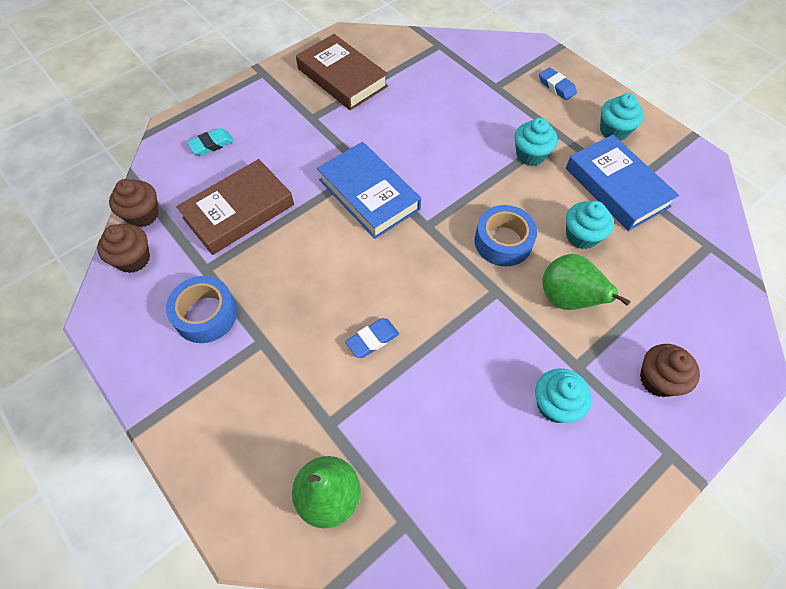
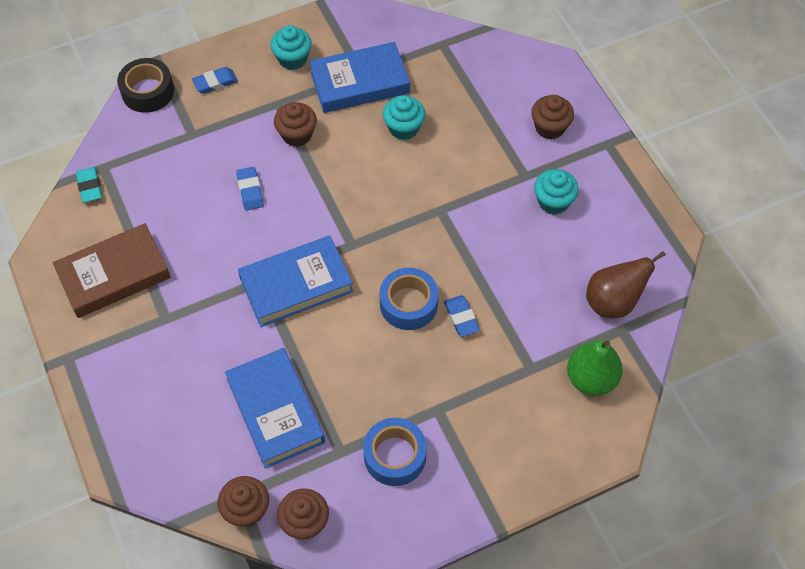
camera: 75 degrees left, 0 degrees up
(211, 144) = (166, 428): turquoise eraser -> turquoise eraser (90, 187)
(239, 211) = (276, 410): brown book -> blue book
(440, 504) = (613, 302): none -> brown pear
(455, 138) = (250, 191): none -> blue eraser
(503, 242) = (390, 189): blue tape -> blue tape (408, 304)
(524, 49) = (148, 91): none -> black tape
(530, 155) = (297, 134): turquoise cupcake -> brown cupcake
(567, 299) = (463, 161): green pear -> none

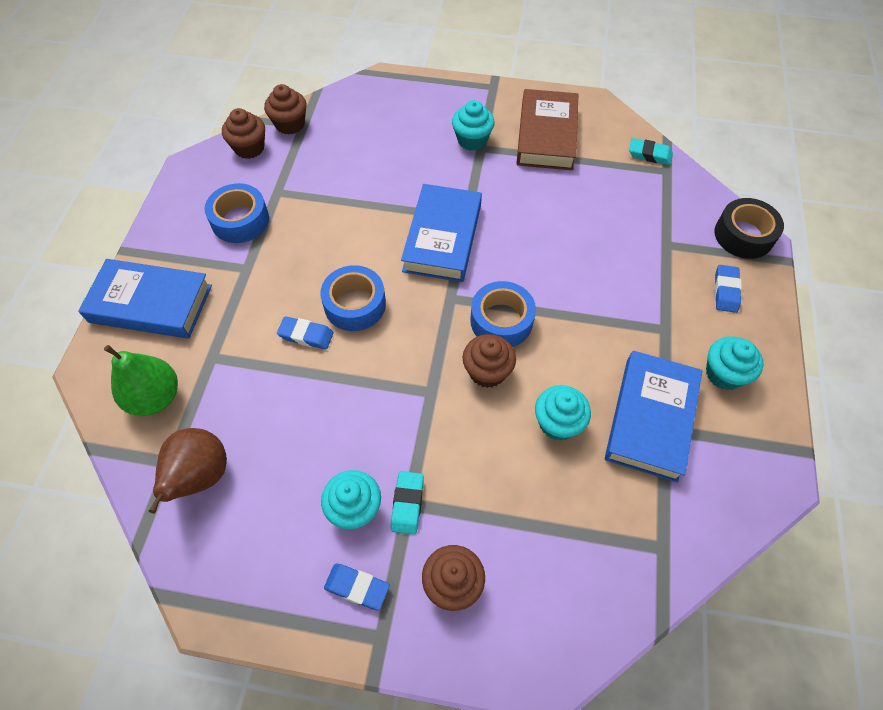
camera: 125 degrees right, 0 degrees up
(160, 331) = (472, 140): none -> turquoise cupcake
(250, 191) = (568, 255): blue eraser -> blue eraser (357, 587)
(276, 410) = (345, 172): blue book -> blue book (150, 304)
(297, 134) = (612, 323): brown cupcake -> brown cupcake (487, 371)
(347, 201) = (501, 321): none -> blue tape
(526, 176) = (407, 504): none -> turquoise eraser

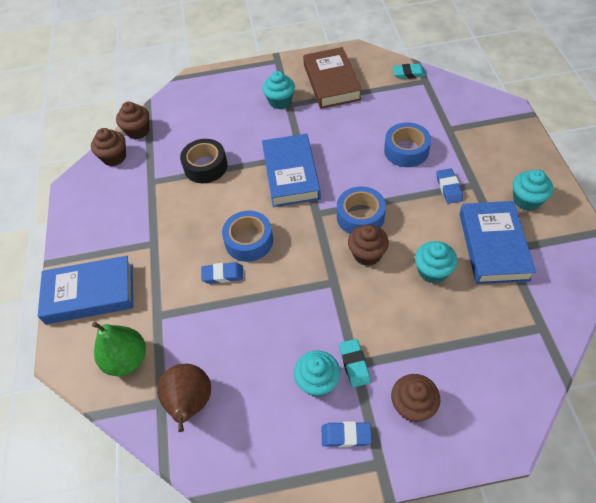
camera: 15 degrees left, 5 degrees down
(240, 220) = (132, 211): blue tape -> blue tape (406, 150)
(725, 291) = (502, 146): blue eraser -> blue eraser (448, 188)
(743, 235) = (496, 107): black tape -> black tape (205, 166)

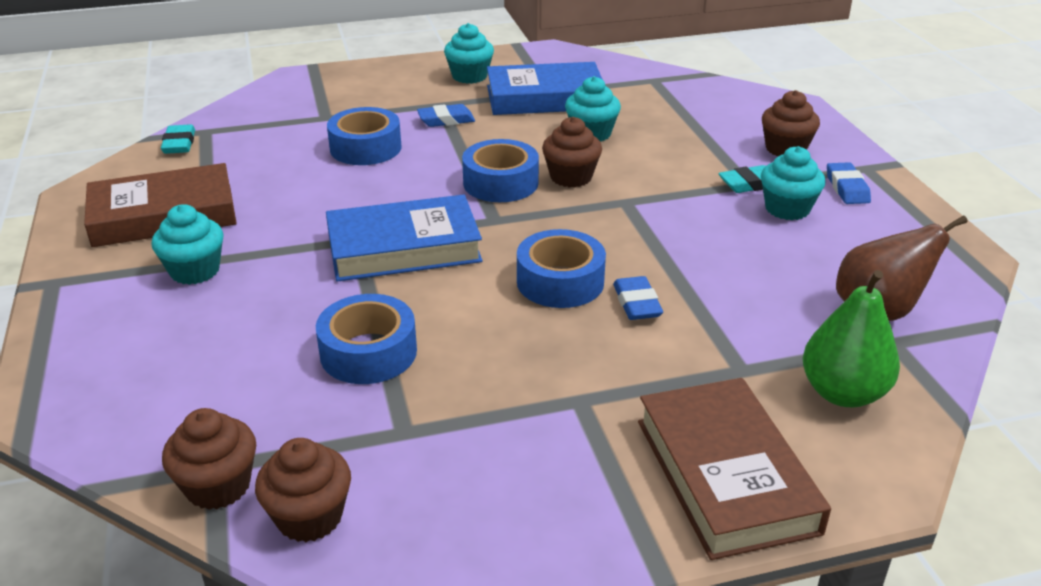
camera: 100 degrees left, 20 degrees down
(90, 294) = (726, 475): blue book -> brown book
(205, 166) = (368, 352): black tape -> blue tape

